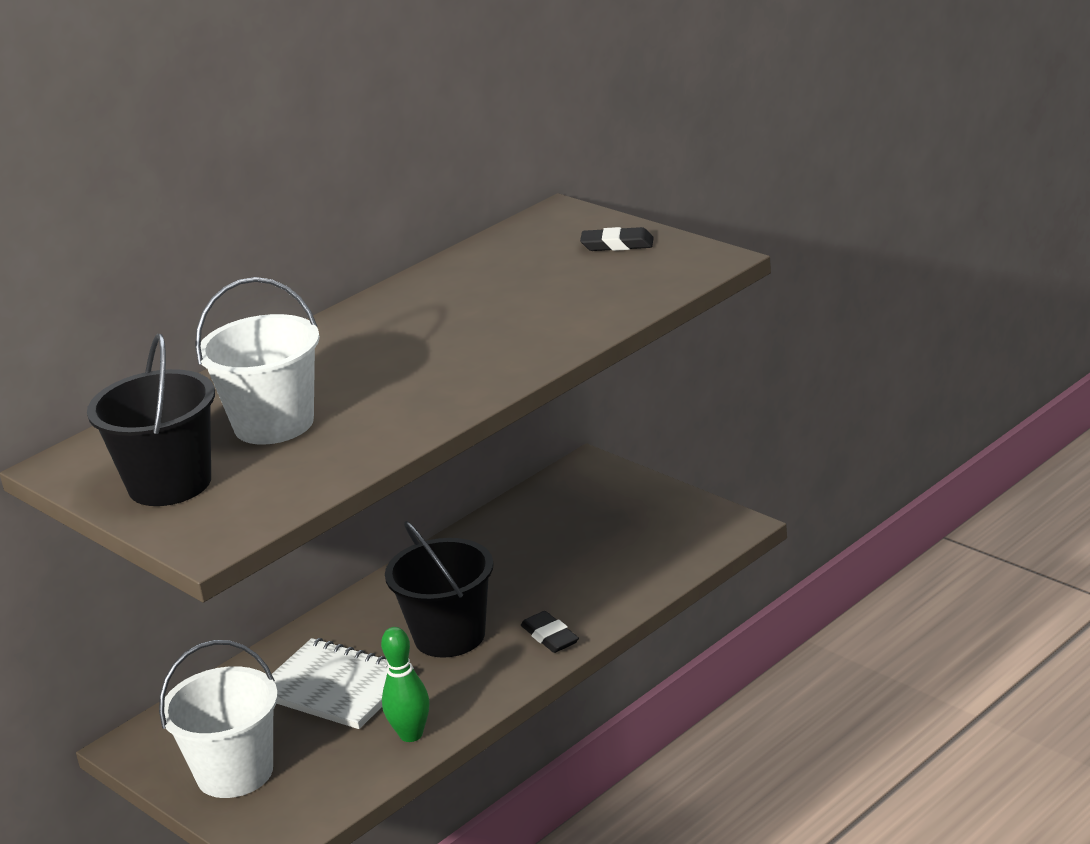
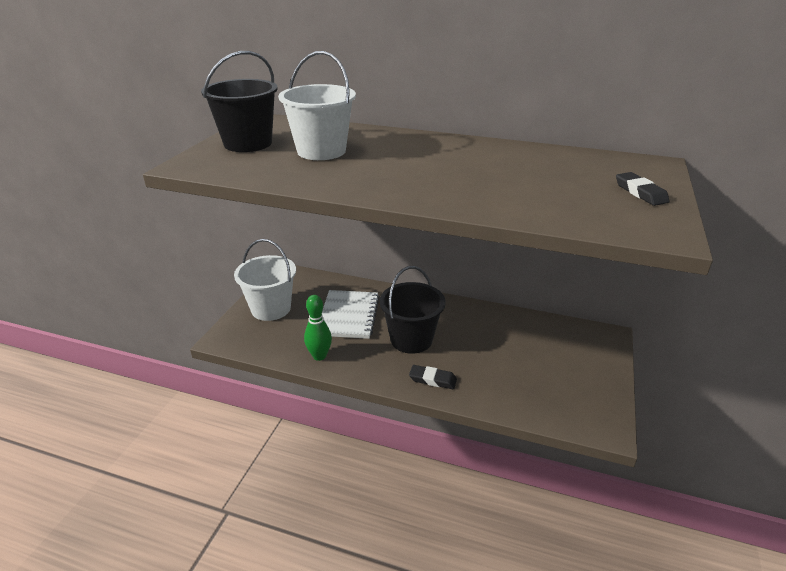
camera: 60 degrees right, 5 degrees up
(550, 636) = (432, 379): black eraser -> black eraser turned 75 degrees clockwise

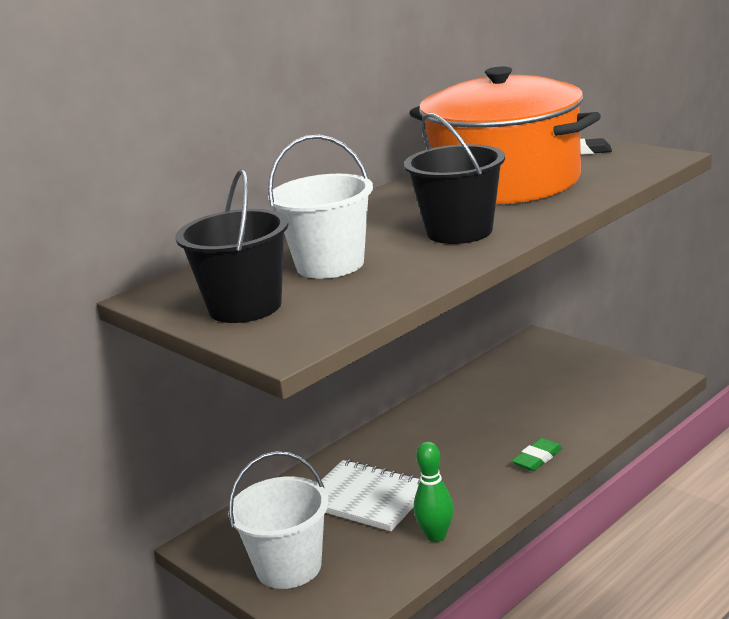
camera: 60 degrees left, 10 degrees down
(411, 339) = (454, 458): black bucket -> black bucket (459, 231)
(432, 379) = (537, 458): black eraser -> green eraser
(527, 174) = (505, 181): none -> orange pot

